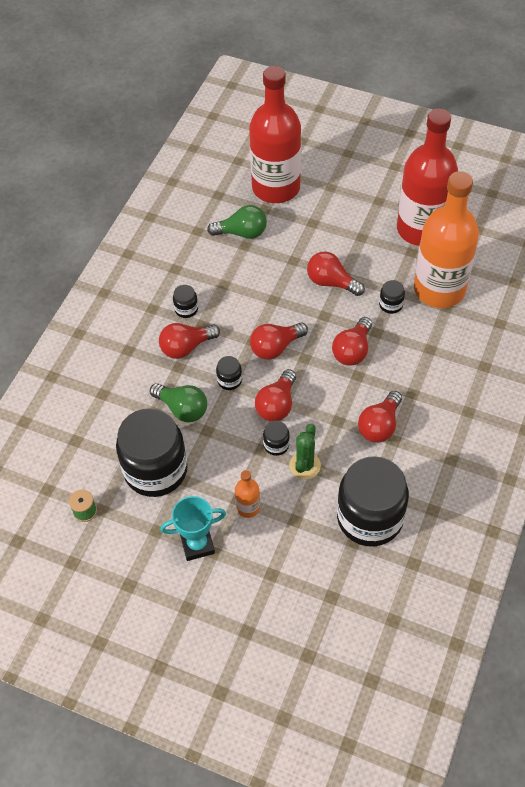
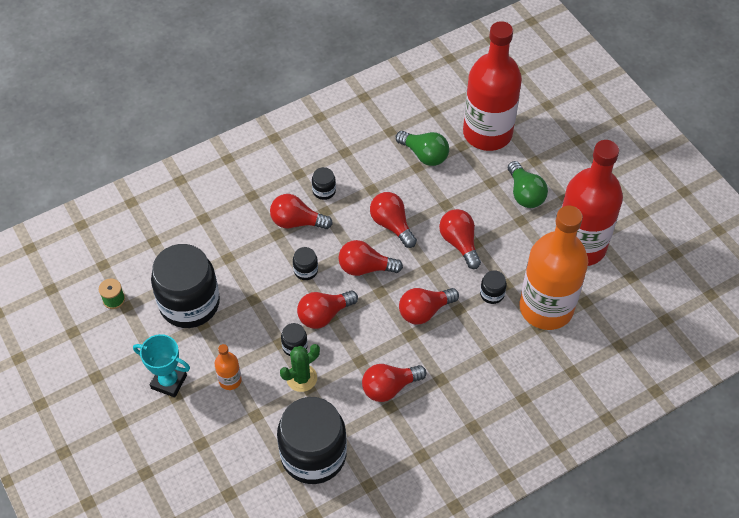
camera: 35 degrees right, 0 degrees up
(182, 409) = (250, 269): green light bulb -> green light bulb (525, 194)
(266, 301) = (392, 225): none -> red light bulb

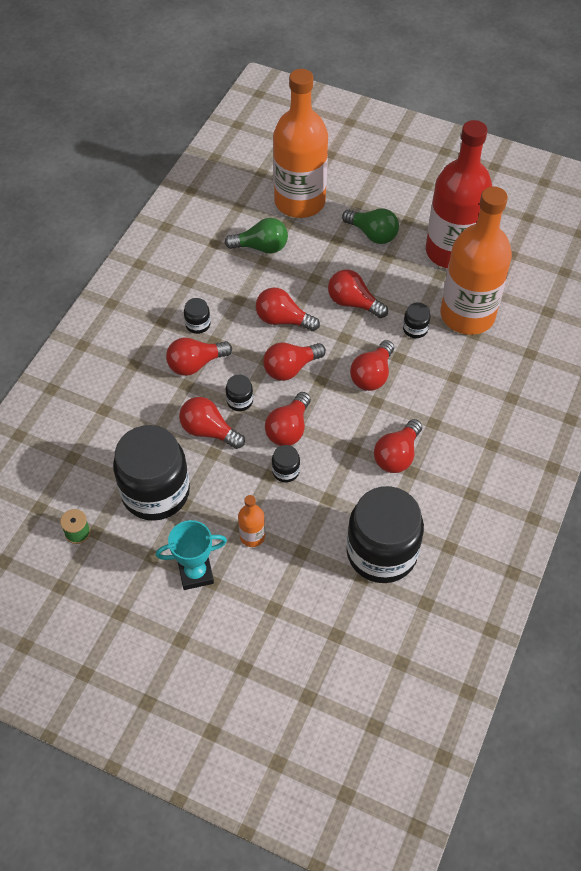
camera: 35 degrees left, 0 degrees up
(264, 280) = (209, 431): none -> red light bulb
(301, 378) = (315, 494): green cactus -> none
(487, 133) = (300, 202): red bottle -> orange bottle

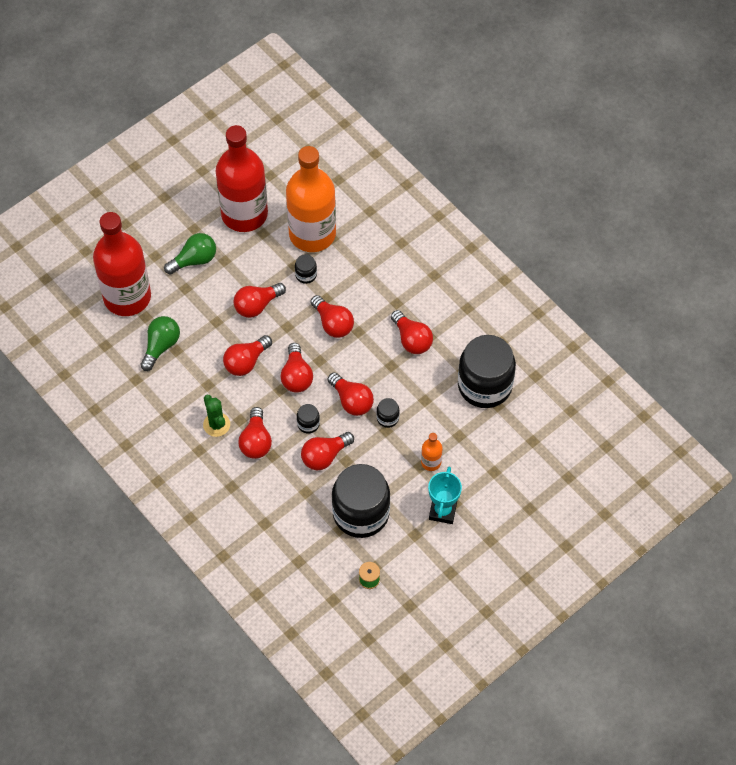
camera: 65 degrees left, 5 degrees up
(198, 324) = (216, 424): black jar -> green cactus
(300, 202) = (127, 297): orange bottle -> red bottle

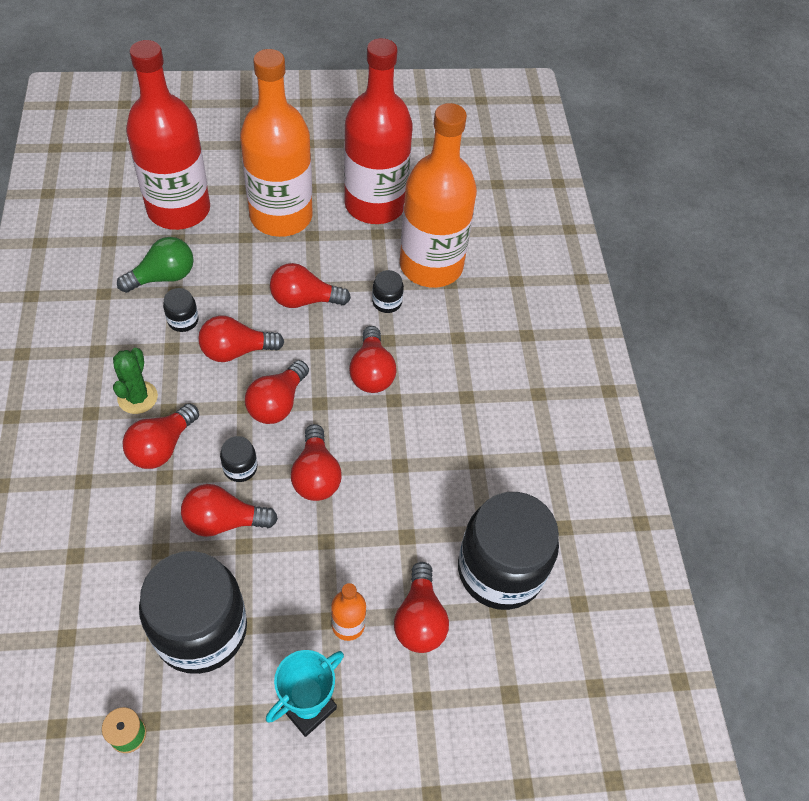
camera: 30 degrees right, 5 degrees down
(194, 260) = (281, 216): green light bulb -> orange bottle
(387, 418) = (341, 527): black jar -> black jar (183, 320)
(412, 339) = (451, 450): red light bulb -> red light bulb (419, 619)

